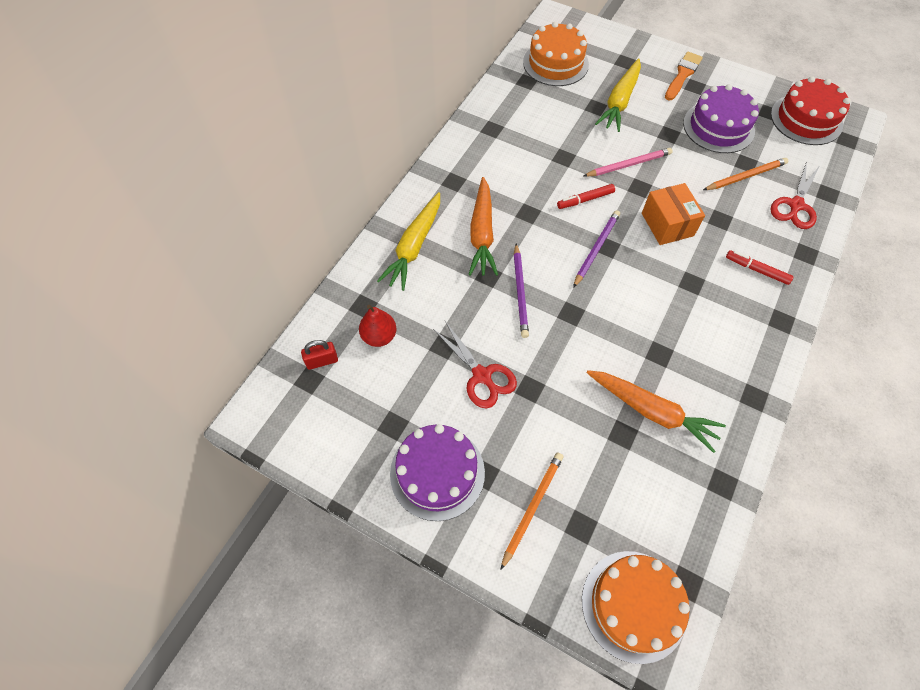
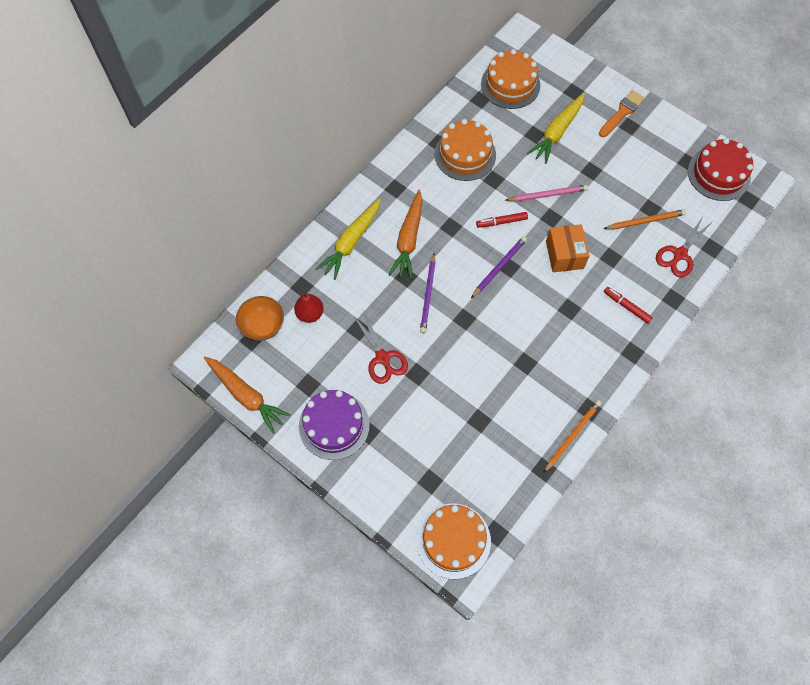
camera: 10 degrees right, 5 degrees up
(322, 361) = (263, 326): red padlock -> orange bowl
(524, 136) = (465, 154): none -> orange cake
(532, 507) = (398, 462): orange pencil -> orange pencil (572, 435)
(652, 411) = (506, 407): orange carrot -> orange carrot (246, 396)
(718, 127) = (637, 170): purple cake -> none

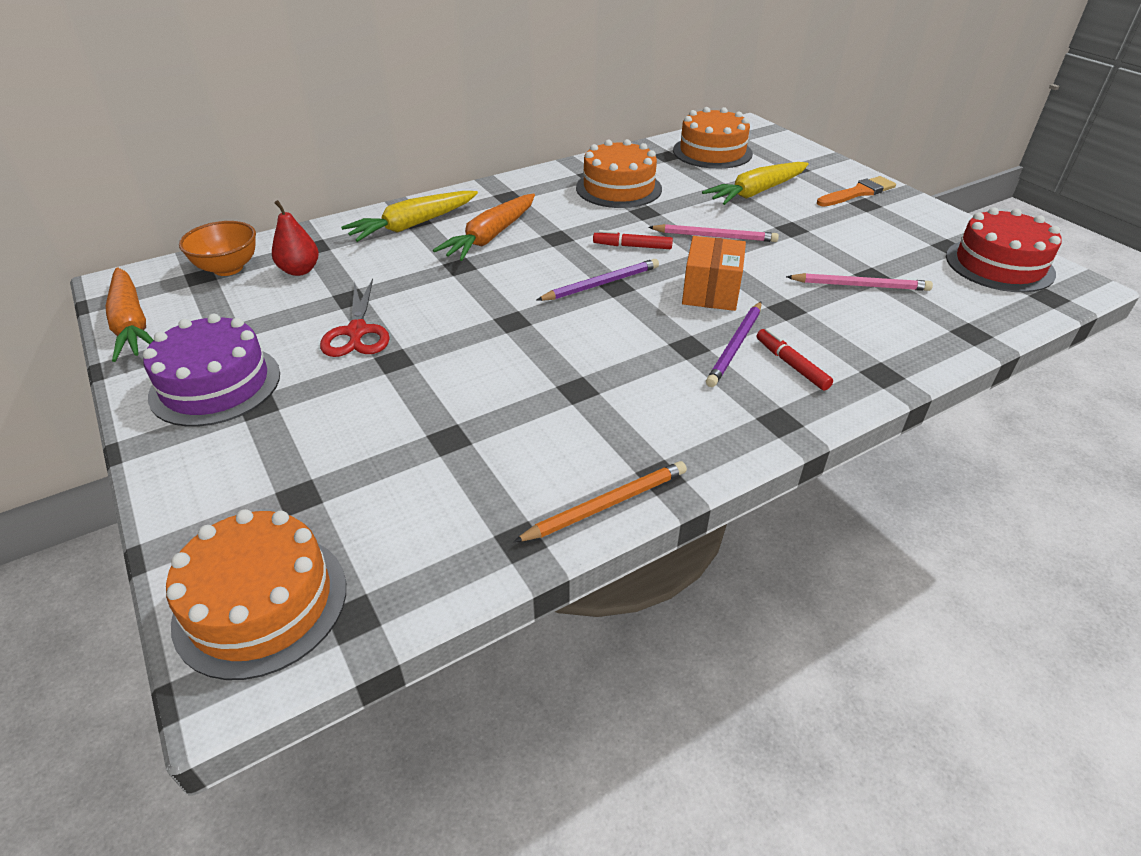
camera: 20 degrees right, 25 degrees down
(428, 295) = (477, 287): purple pencil -> purple pencil (735, 346)
(645, 221) = (860, 285): orange pencil -> pink pencil
(679, 254) = (909, 329): red scissors -> none

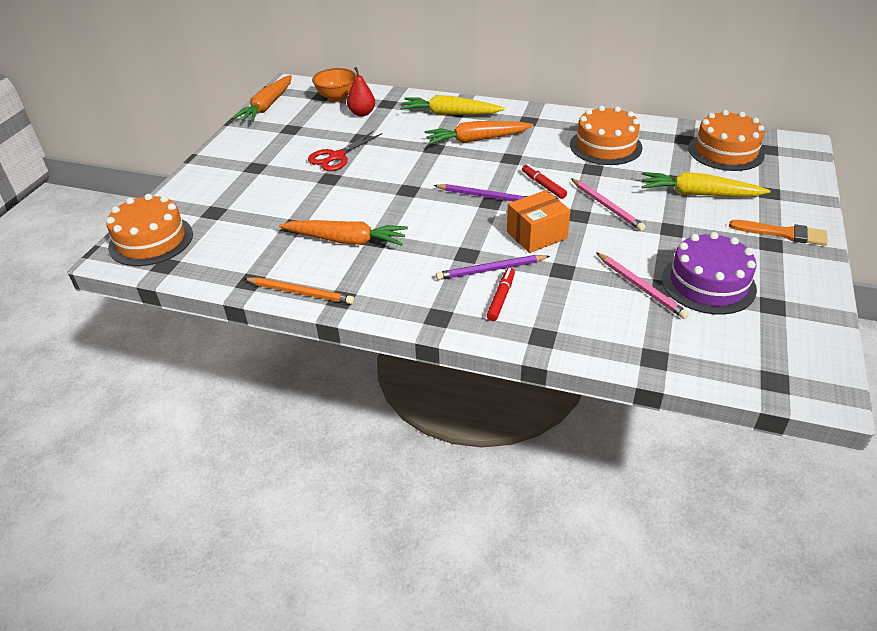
camera: 50 degrees right, 0 degrees up
(215, 384) = (255, 150): purple cake -> purple cake (708, 283)
(546, 413) = (346, 240): none -> orange carrot
(999, 265) = (785, 340): red cake -> none

